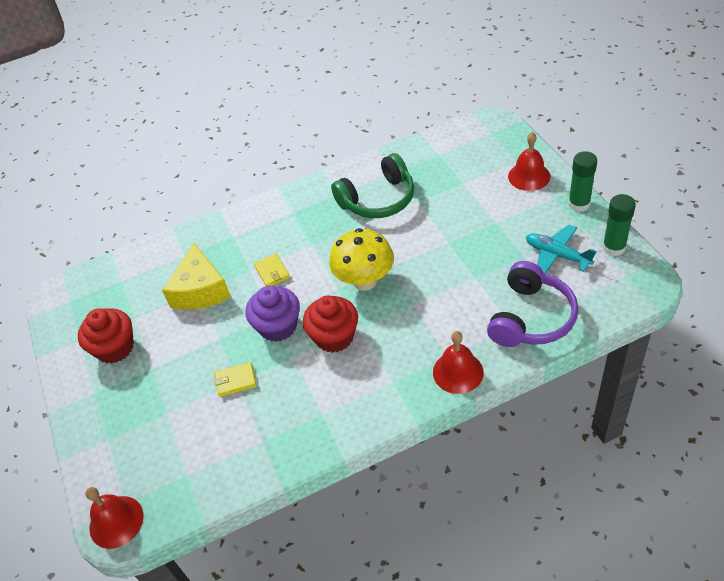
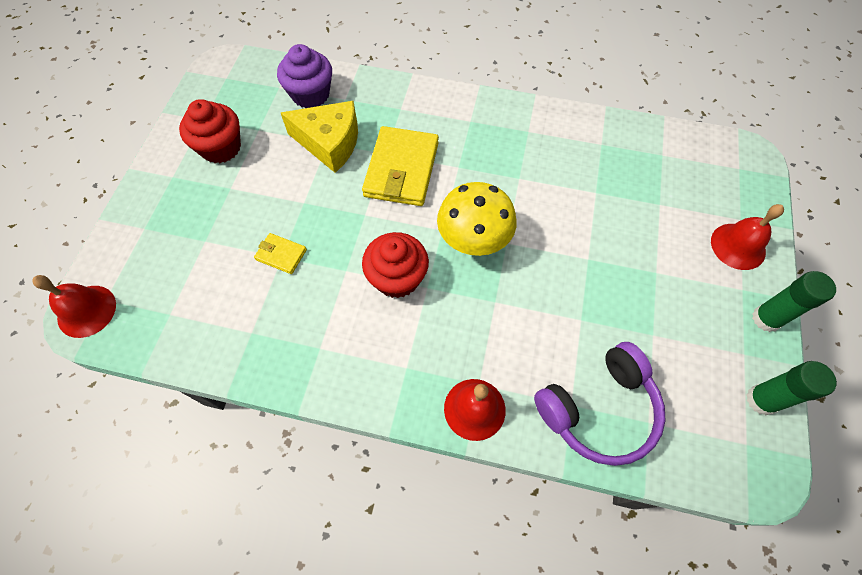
camera: 30 degrees right, 15 degrees up
(201, 290) = (330, 143): yellow cheese -> yellow cheese turned 105 degrees counterclockwise
(272, 272) = (401, 169): yellow wallet -> yellow wallet, size x2.10
(278, 326) = (360, 228): purple cupcake -> purple cupcake (310, 94)
(378, 199) = (560, 163): green headphones -> none
(557, 255) = (689, 360): turquoise plane -> none

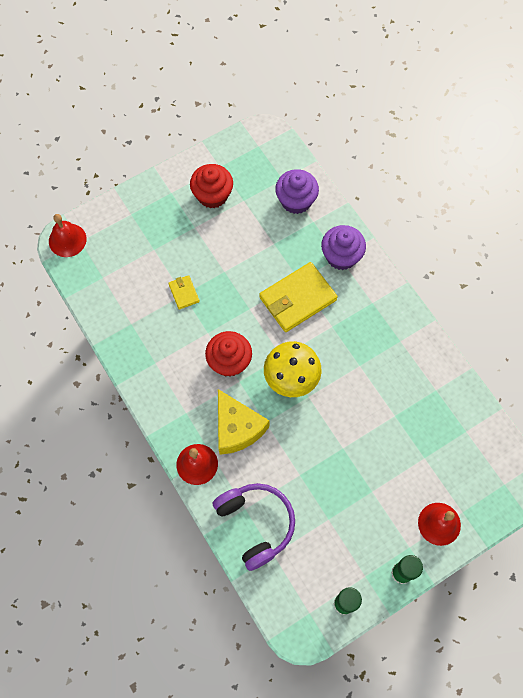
camera: 45 degrees right, 5 degrees up
(330, 143) = (275, 245): yellow cheese -> yellow cheese (237, 428)
(401, 106) = (341, 256): none -> purple cupcake
(598, 409) = (256, 524): purple headphones -> purple headphones turned 135 degrees counterclockwise

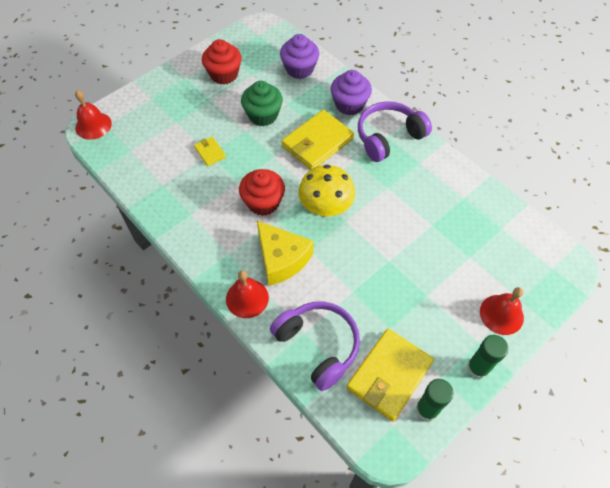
camera: 10 degrees left, 10 degrees down
(246, 255) = (263, 115): none -> green cupcake
(316, 565) = (389, 375): none -> yellow wallet
(374, 304) = (388, 137): none -> purple headphones

